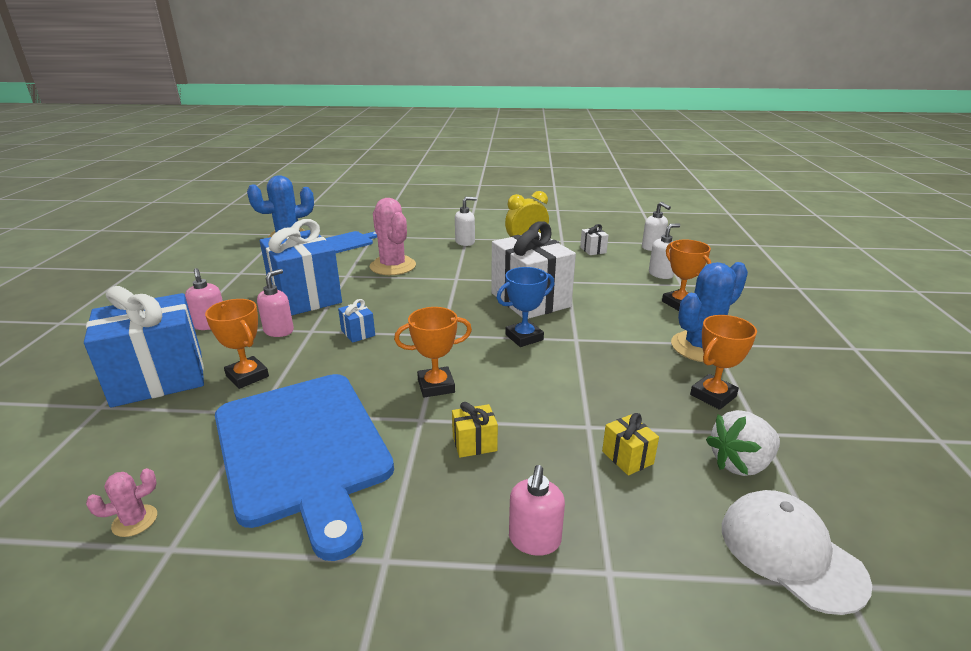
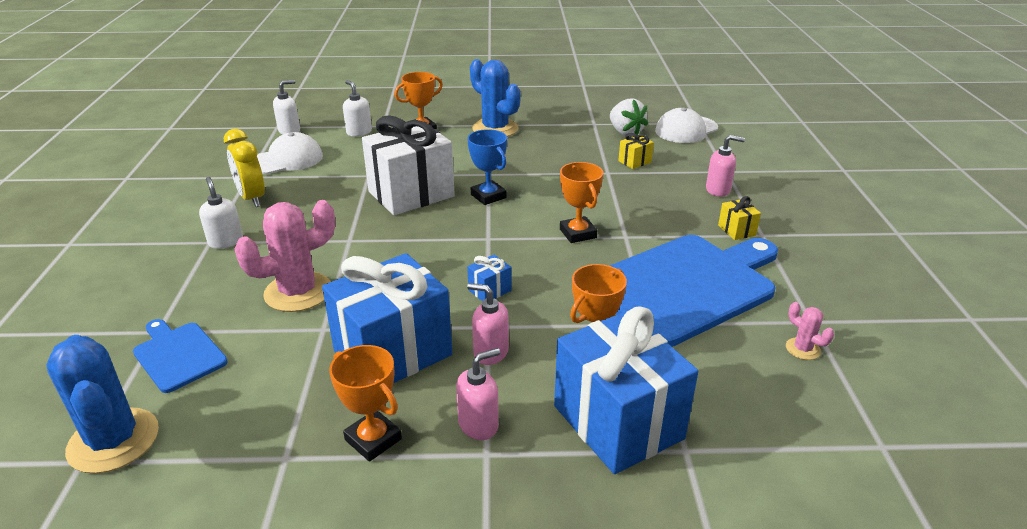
camera: 95 degrees left, 5 degrees up
(474, 443) = (644, 212): yellow gift -> yellow gift (736, 230)
(593, 250) = (286, 160): white gift -> white cap
(713, 396) = (558, 132): orange trophy -> orange trophy (373, 439)

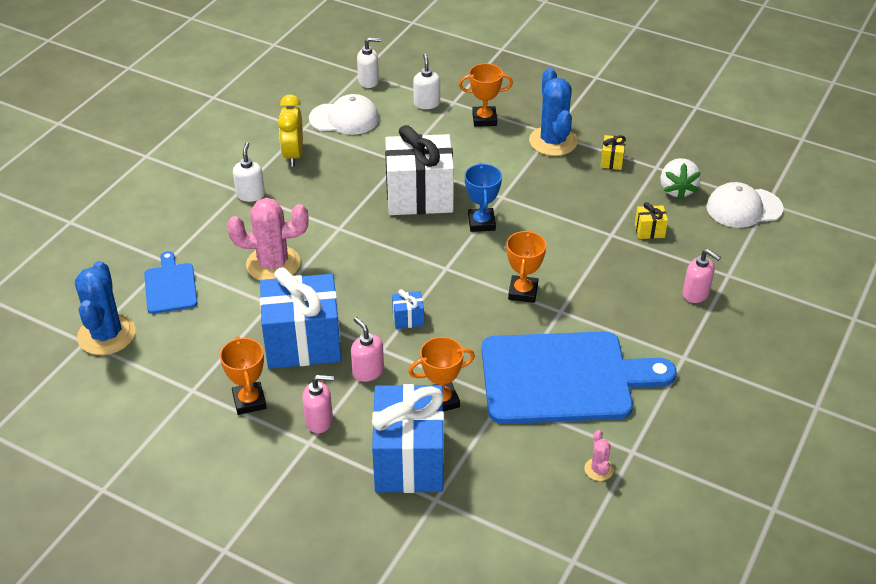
camera: 30 degrees right, 10 degrees up
(736, 230) = (665, 343): yellow gift -> yellow gift (612, 161)

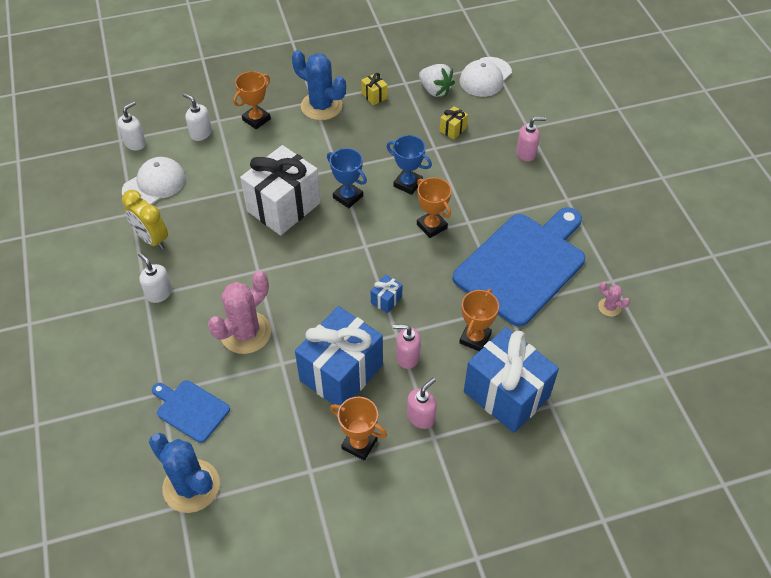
camera: 45 degrees left, 10 degrees up
(547, 246) = (408, 184): none -> blue trophy

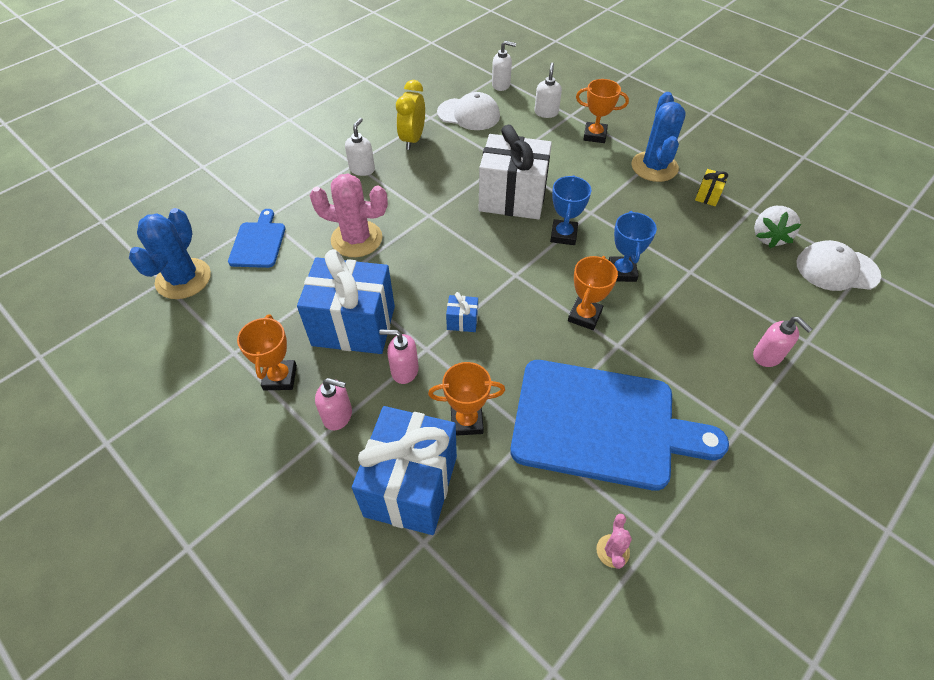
camera: 60 degrees right, 0 degrees up
(407, 357) = (404, 370): pink soap dispenser -> pink soap dispenser turned 60 degrees counterclockwise
(453, 129) = (731, 275): yellow gift -> none

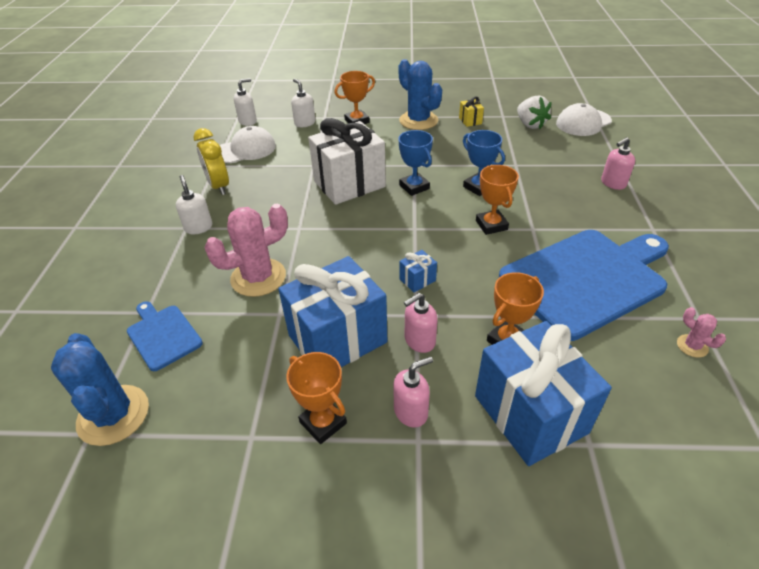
camera: 40 degrees left, 10 degrees down
(767, 356) = (613, 183): pink soap dispenser -> pink soap dispenser turned 135 degrees clockwise

